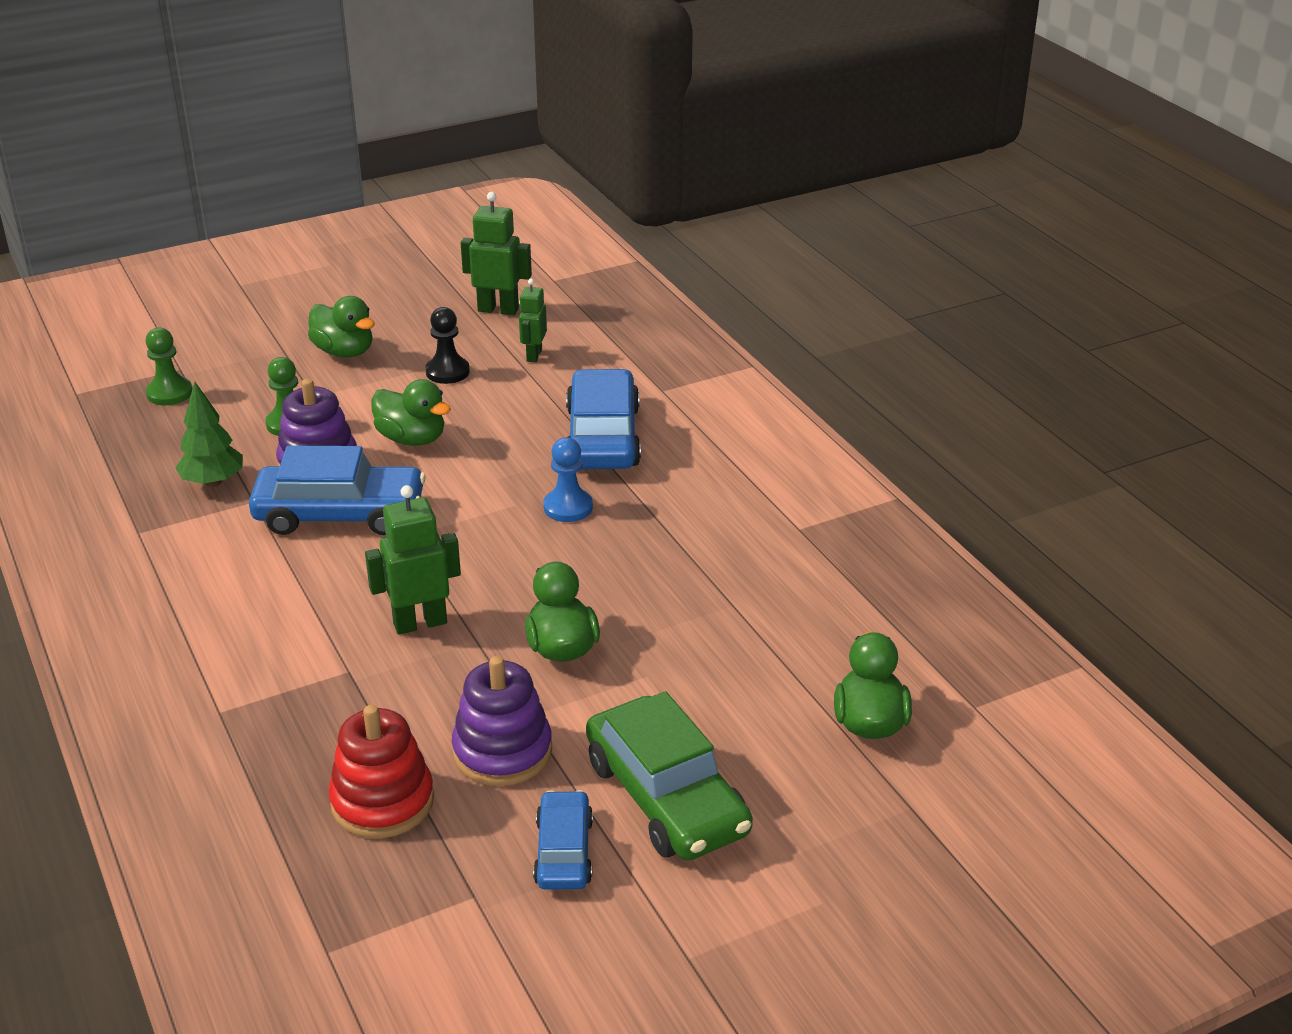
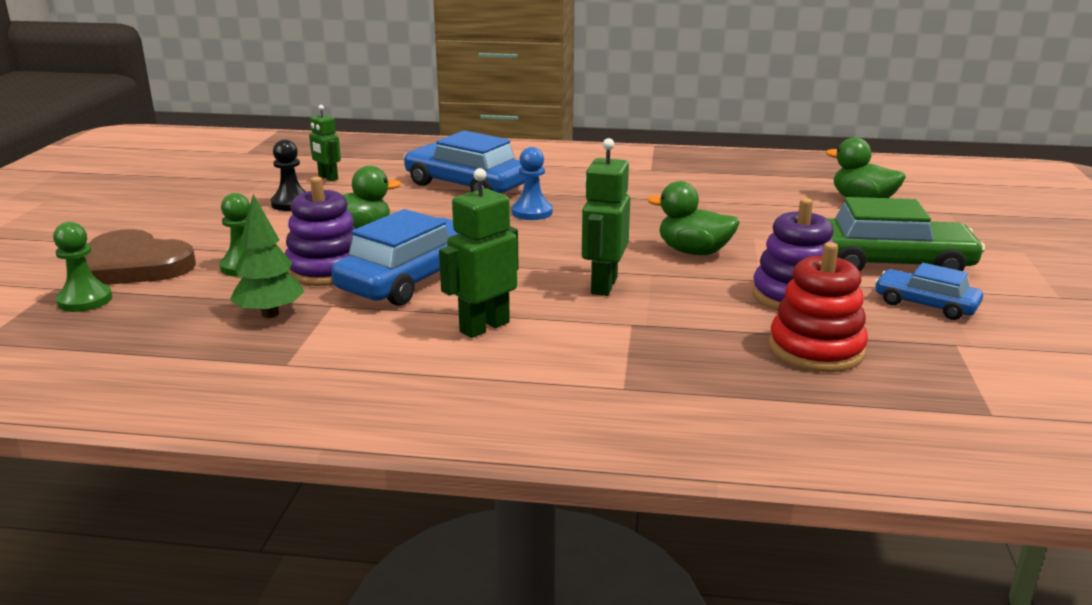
camera: 55 degrees left, 10 degrees down
(248, 376) = (135, 265): none -> brown heart
(344, 352) = (184, 226): green duck -> none
(498, 310) = (246, 173): green robot -> green robot (484, 327)

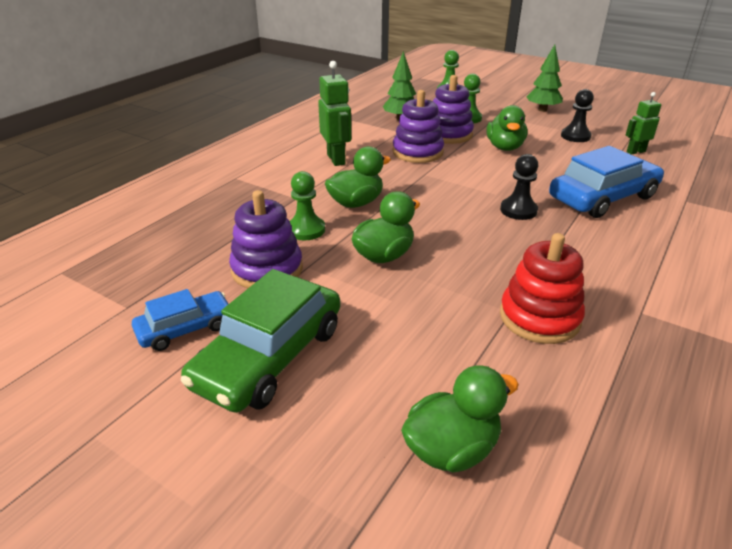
camera: 115 degrees right, 10 degrees up
(135, 265) = (487, 99): brown heart -> none
(184, 226) = (542, 110): none -> green tree
(412, 279) = (417, 152): blue car -> purple stacking toy
(532, 212) = (518, 210): blue pawn -> black pawn
(603, 285) = (356, 203): green robot -> green duck
(697, 297) = (306, 230): none -> green pawn
(816, 349) = (195, 245): red stacking toy -> red stacking toy (539, 317)

